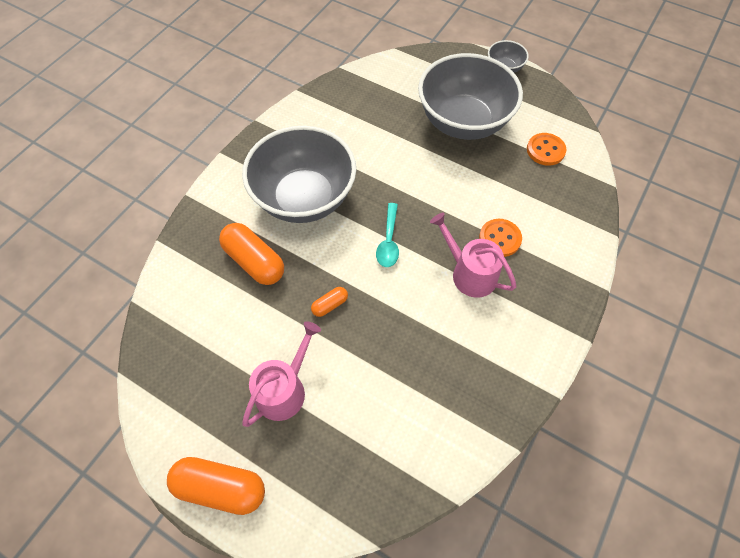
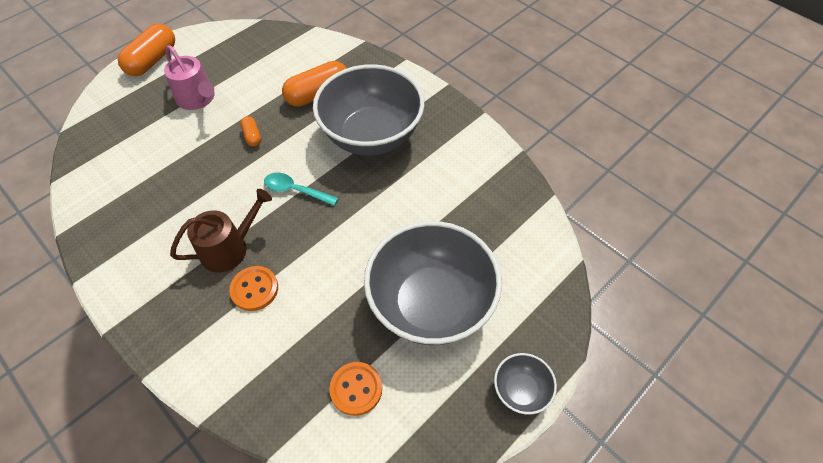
camera: 105 degrees right, 5 degrees down
(469, 273) = (229, 248): pink watering can -> brown watering can

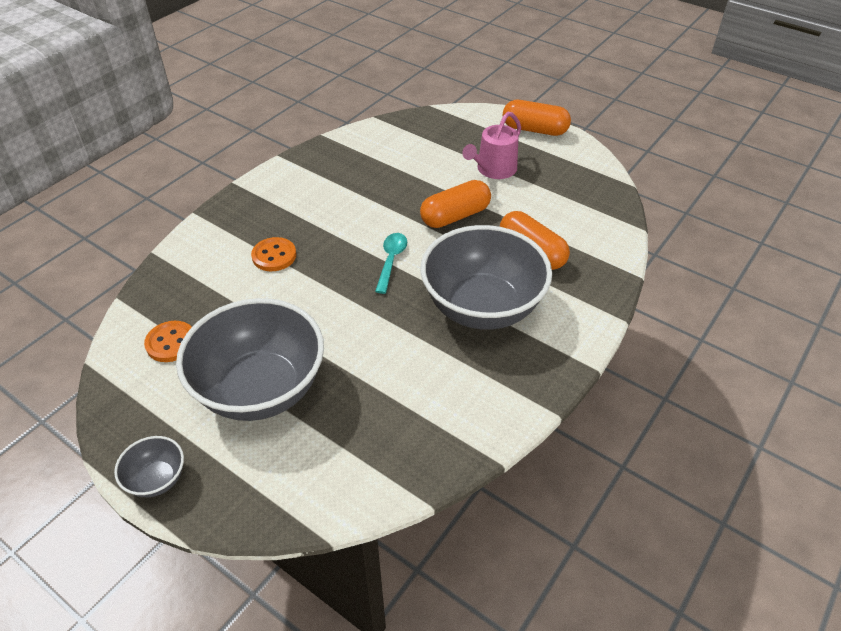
camera: 80 degrees right, 10 degrees down
(229, 248) = (316, 230): brown watering can -> none
(252, 136) = (455, 216): orange capsule -> orange capsule, size x2.02

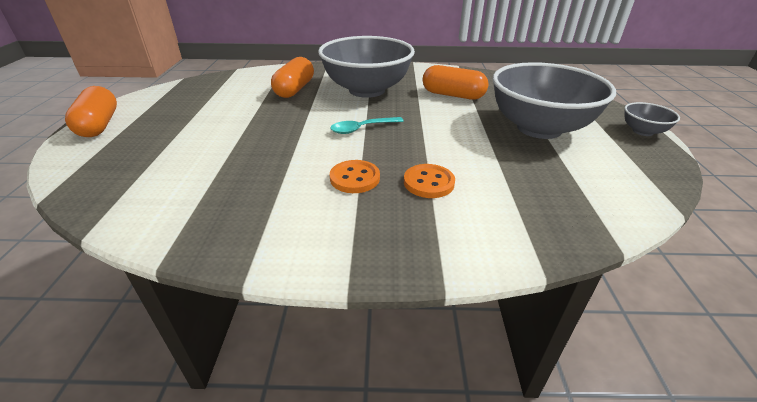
camera: 125 degrees left, 10 degrees down
(171, 343) = (586, 182): orange button -> orange button (355, 178)
(455, 216) = (277, 122): orange capsule -> orange capsule (453, 95)
(493, 169) = (189, 125): pink watering can -> none

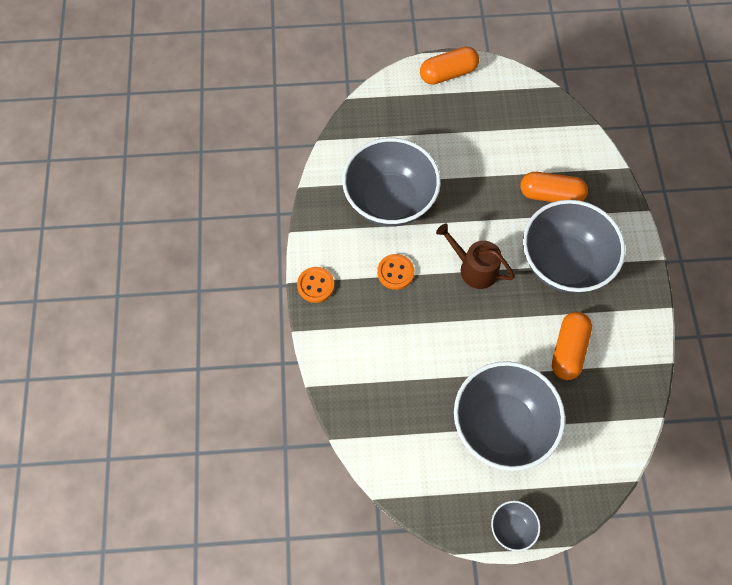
camera: 85 degrees right, 30 degrees up
(245, 175) = (390, 200): none -> grey bowl
(362, 129) = (474, 268): turquoise spoon -> brown watering can
(428, 182) = (396, 323): orange button -> orange button (315, 285)

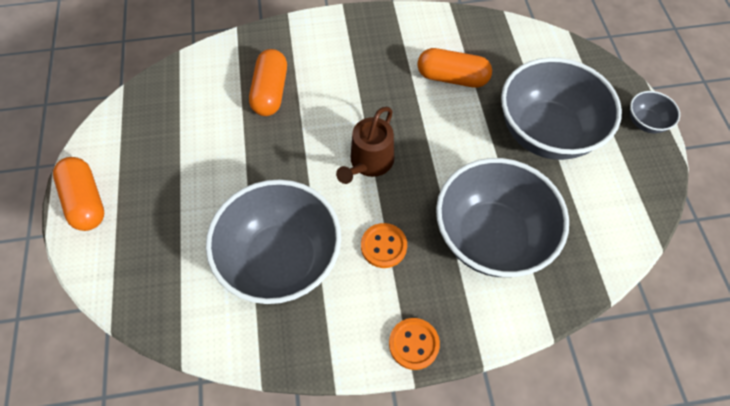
camera: 95 degrees left, 5 degrees down
(563, 263) = (354, 81): grey bowl -> grey bowl (490, 237)

